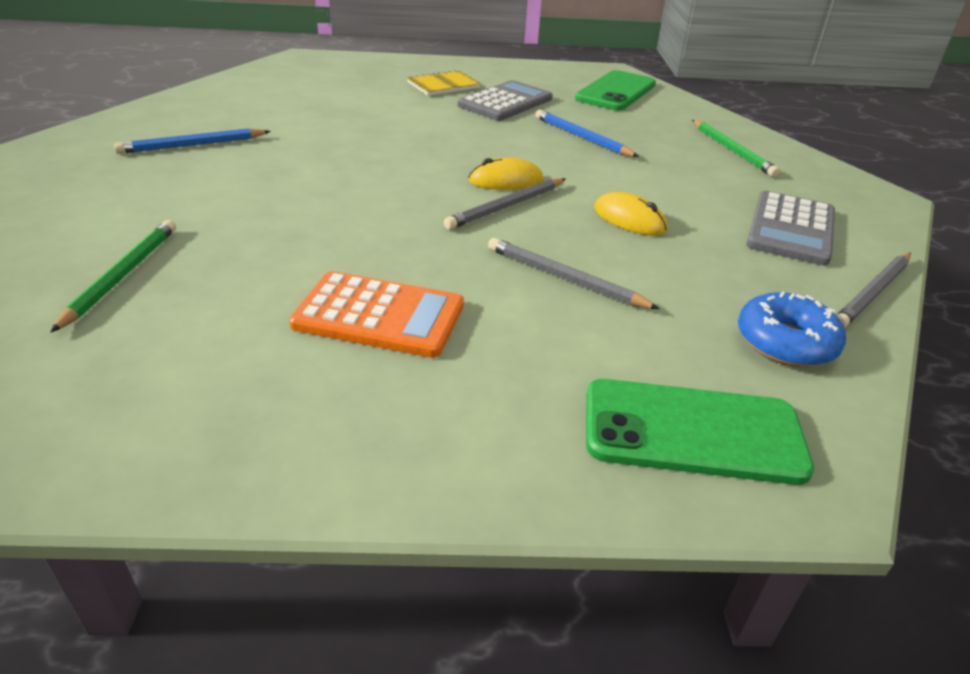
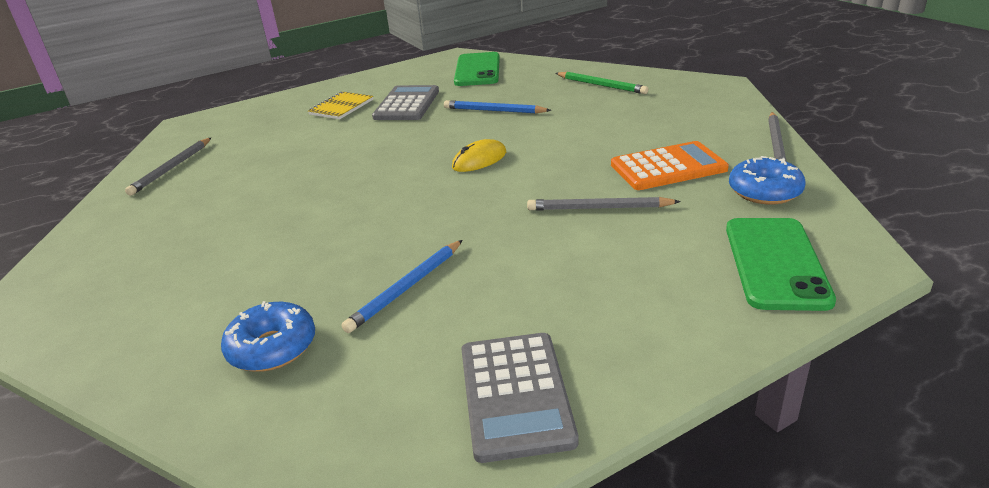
camera: 25 degrees left, 5 degrees down
(122, 276) = (272, 347): green pencil -> blue donut
(193, 145) = (186, 228): blue pencil -> blue pencil (406, 288)
(379, 315) = (510, 284): orange calculator -> orange calculator (668, 167)
(506, 206) = (502, 177): grey pencil -> grey pencil (172, 168)
(629, 219) = (592, 154): yellow mouse -> none
(692, 431) = (775, 263): green phone -> green phone turned 60 degrees counterclockwise
(791, 229) = (692, 123): grey calculator -> grey calculator (516, 395)

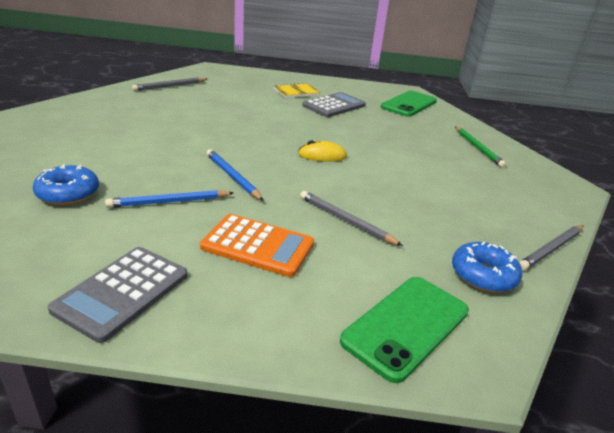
camera: 30 degrees right, 0 degrees up
(494, 111) = (379, 132): blue pencil -> blue pencil (233, 177)
(668, 167) = (436, 221): orange calculator -> orange calculator (258, 245)

